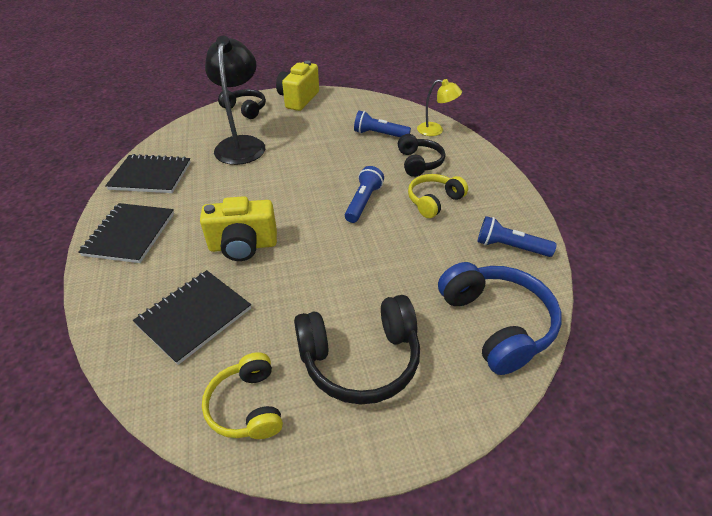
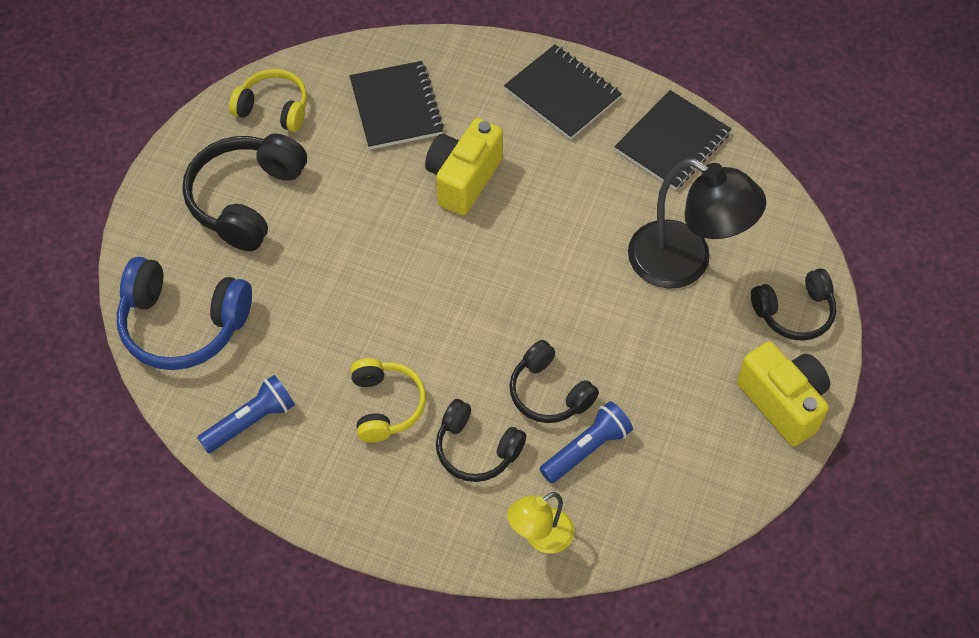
camera: 125 degrees right, 15 degrees up
(362, 154) = (549, 393): none -> black headphones
(363, 202) = (446, 329): blue flashlight -> none

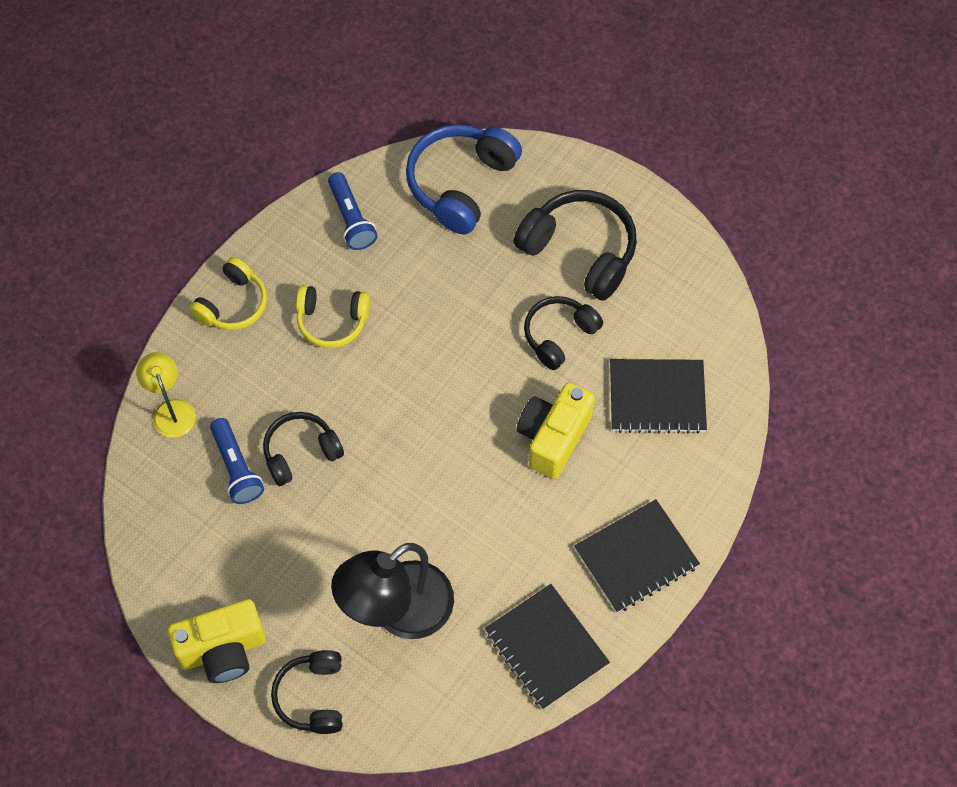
camera: 105 degrees right, 5 degrees up
(274, 108) = (682, 291): yellow headphones -> yellow headphones (233, 304)
(463, 179) = (553, 438): yellow camera -> yellow camera turned 105 degrees counterclockwise
(476, 449) = (267, 381): black headphones -> black headphones (559, 335)

